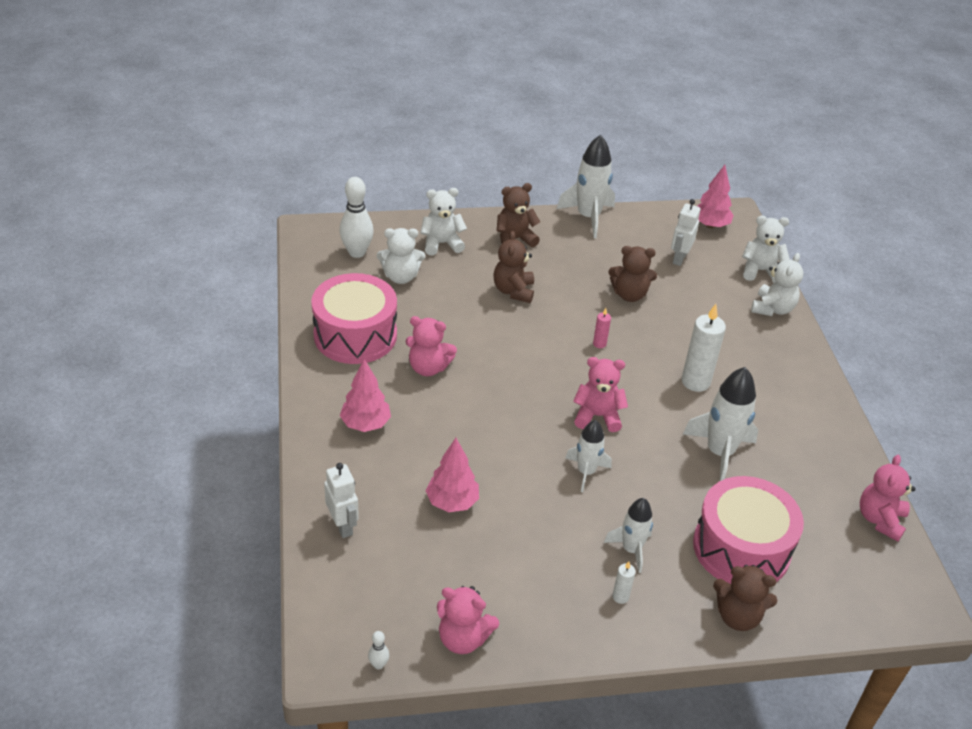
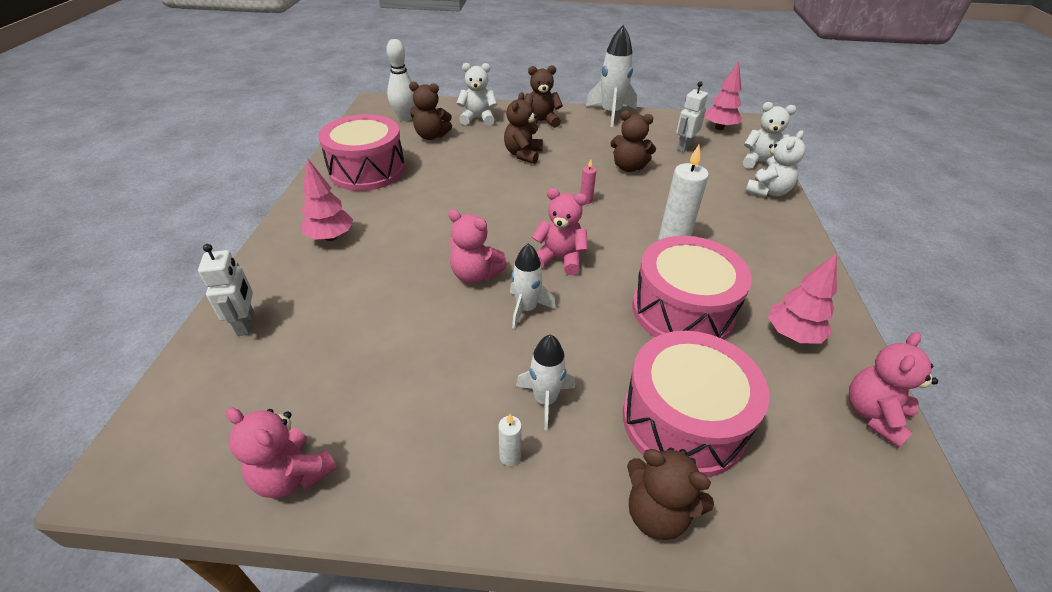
camera: 15 degrees right, 0 degrees up
(378, 664) = (173, 490): white bowling pin -> none
(401, 277) = (431, 136): white teddy bear -> brown teddy bear
(428, 367) = (416, 200): pink teddy bear -> pink teddy bear (475, 275)
(452, 502) = (370, 318): pink tree -> pink tree (792, 335)
(719, 453) = (682, 310): white rocket -> pink drum

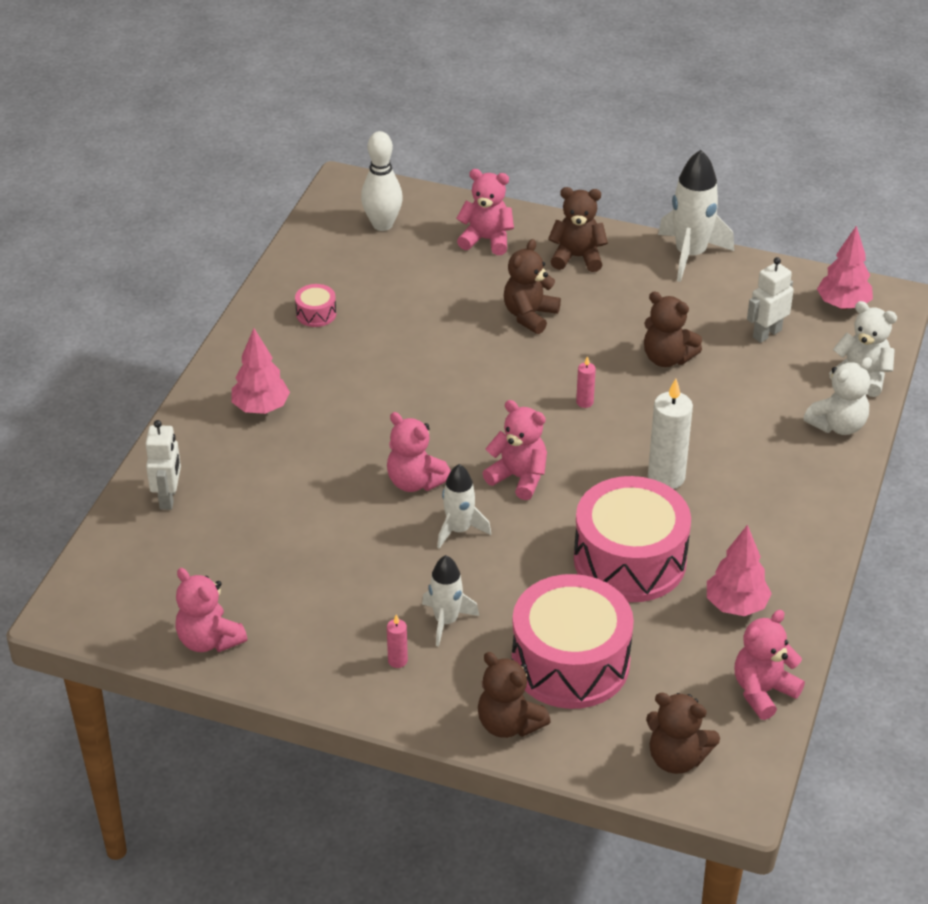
camera: 15 degrees right, 0 degrees up
(367, 170) = (316, 314): pink drum -> pink drum, size x0.41
(431, 136) = (412, 264): brown teddy bear -> brown teddy bear (677, 758)
(478, 119) = (486, 240): white teddy bear -> pink teddy bear
(510, 456) = (397, 661): white candle -> pink candle

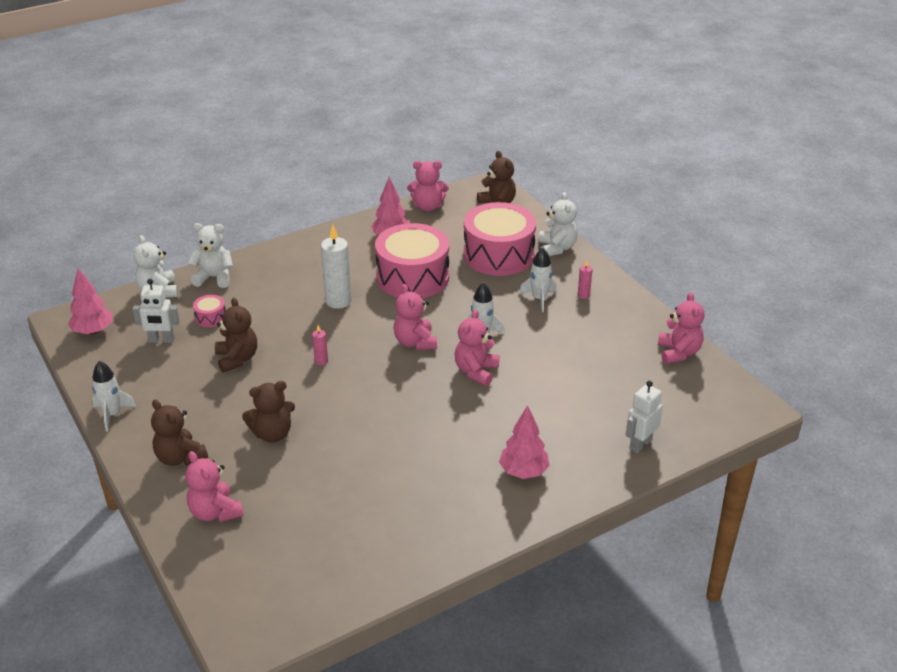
camera: 140 degrees left, 5 degrees down
(316, 314) = (410, 525): pink drum -> pink drum (211, 317)
(382, 224) = (267, 579): white bowling pin -> none
(415, 482) = (476, 371): pink teddy bear -> pink teddy bear turned 150 degrees counterclockwise
(509, 724) = (557, 248): brown teddy bear -> white teddy bear
(690, 255) = (112, 414): white rocket -> white rocket, size x0.62

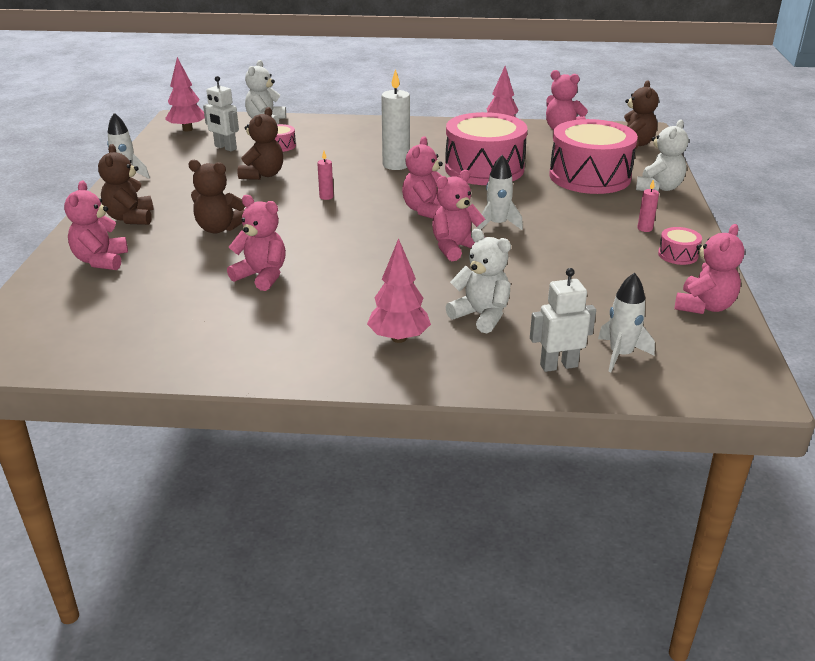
camera: 35 degrees right, 5 degrees down
(214, 277) = (318, 125): white teddy bear -> white teddy bear (481, 316)
(366, 465) = (262, 276): none -> pink teddy bear
(539, 298) = (592, 217): white rocket -> white rocket (620, 355)
(625, 312) = (678, 255): none -> pink drum

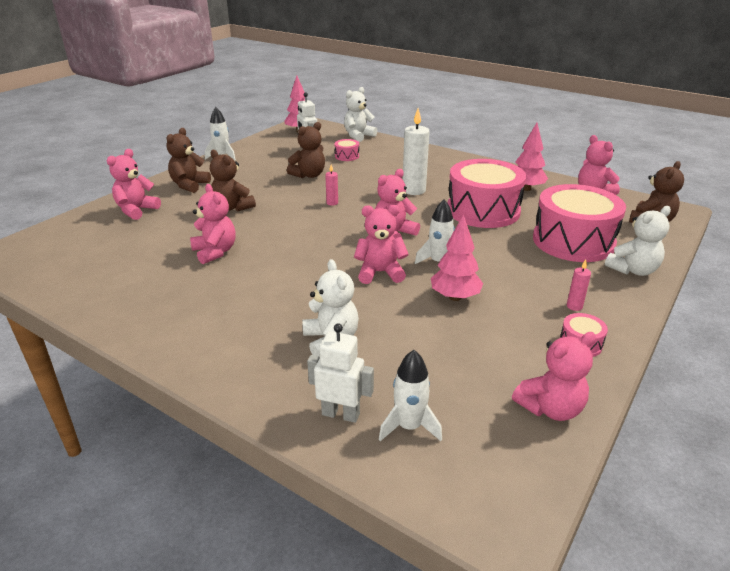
camera: 30 degrees right, 0 degrees up
(399, 338) = (245, 337): pink tree -> pink tree (455, 297)

